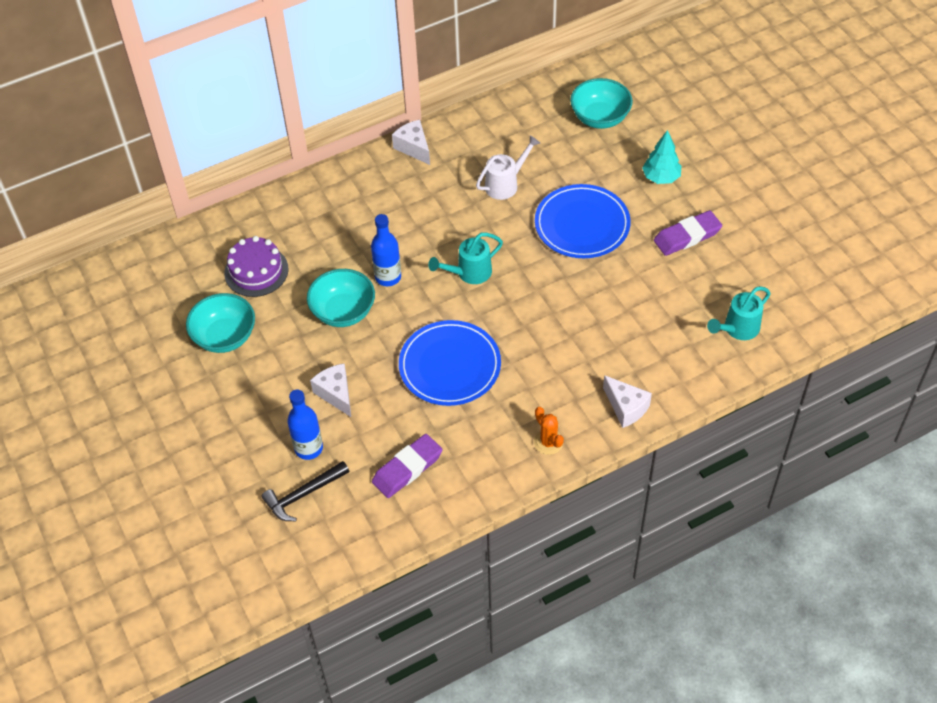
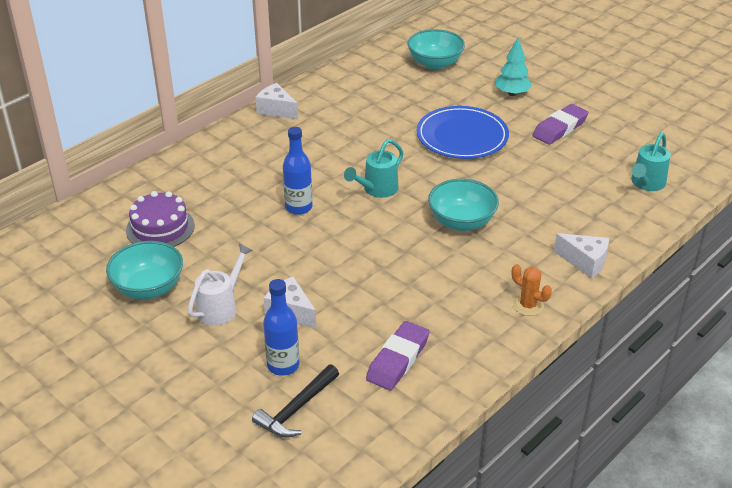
camera: 20 degrees left, 15 degrees down
(343, 312) = (266, 243): turquoise bowl -> turquoise bowl (461, 222)
(450, 366) = (396, 264): blue plate -> none
(505, 184) = (376, 121): white watering can -> white watering can (221, 307)

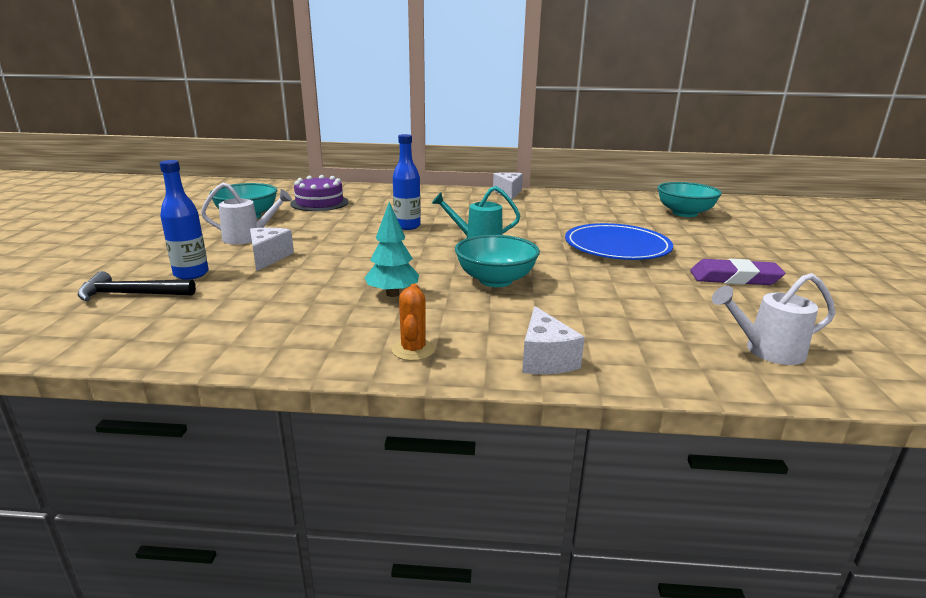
camera: 50 degrees right, 15 degrees down
(398, 359) = (243, 313): purple eraser -> none
(512, 93) = (726, 246): turquoise tree -> turquoise tree (392, 294)
(646, 183) = (767, 351): turquoise watering can -> white watering can

